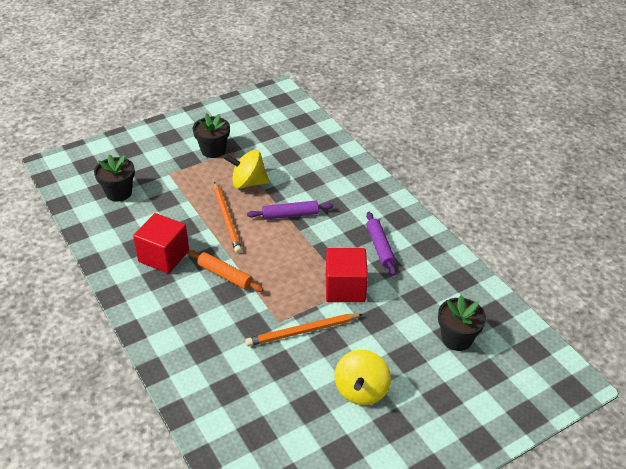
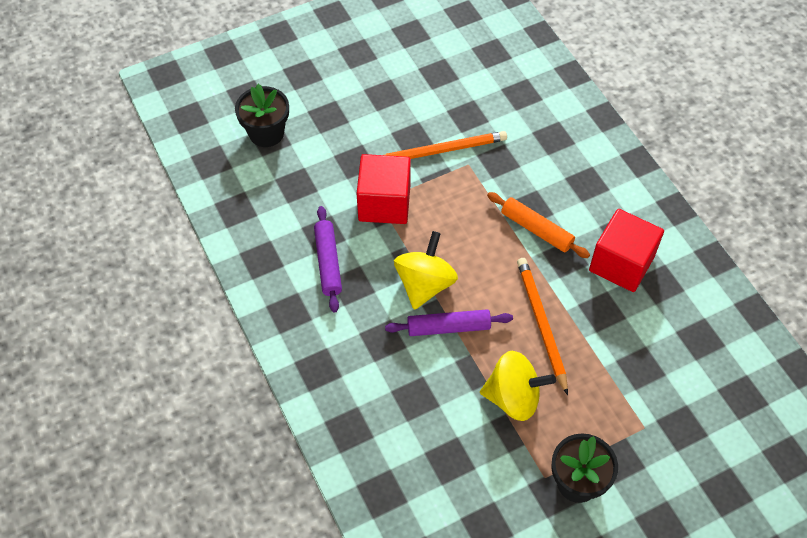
camera: 175 degrees left, 15 degrees up
(119, 193) = (714, 387): black flower pot -> none
(361, 390) = (384, 85): yellow spinning top -> yellow spinning top (425, 284)

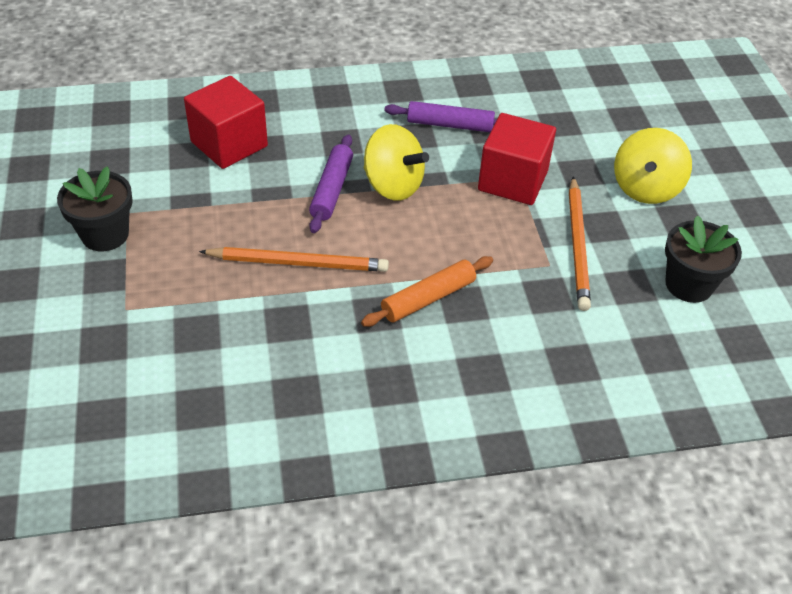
camera: 105 degrees right, 10 degrees down
(266, 133) = (637, 116): black flower pot -> black flower pot (689, 284)
(513, 397) = (224, 215): yellow spinning top -> yellow spinning top (645, 188)
(621, 264) = (344, 365): red cube -> red cube (229, 144)

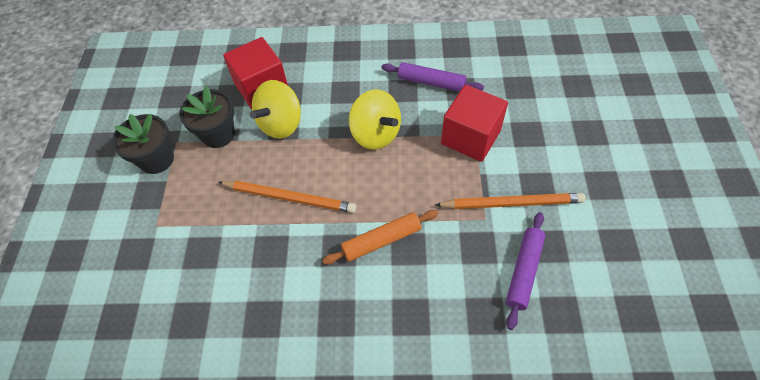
camera: 15 degrees right, 10 degrees up
(331, 190) = (328, 134): purple rolling pin -> purple rolling pin (524, 271)
(578, 245) = (512, 203): orange pencil -> orange pencil turned 105 degrees counterclockwise
(645, 188) = (579, 153): yellow spinning top -> yellow spinning top (281, 124)
(689, 284) = (598, 250): black flower pot -> black flower pot (218, 134)

